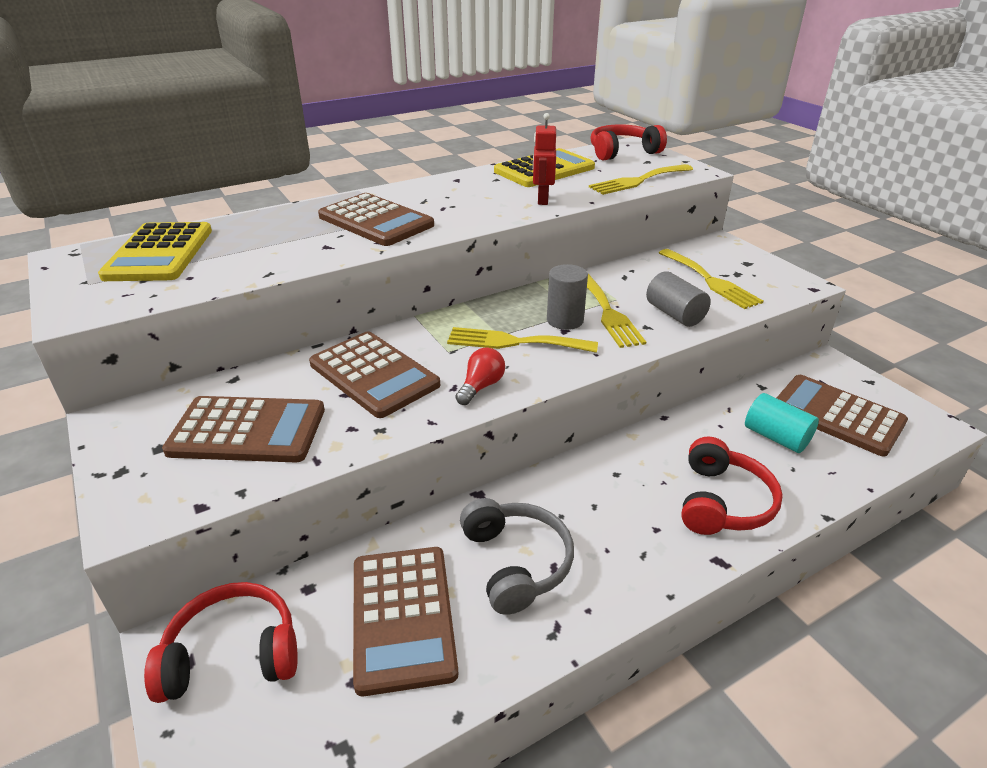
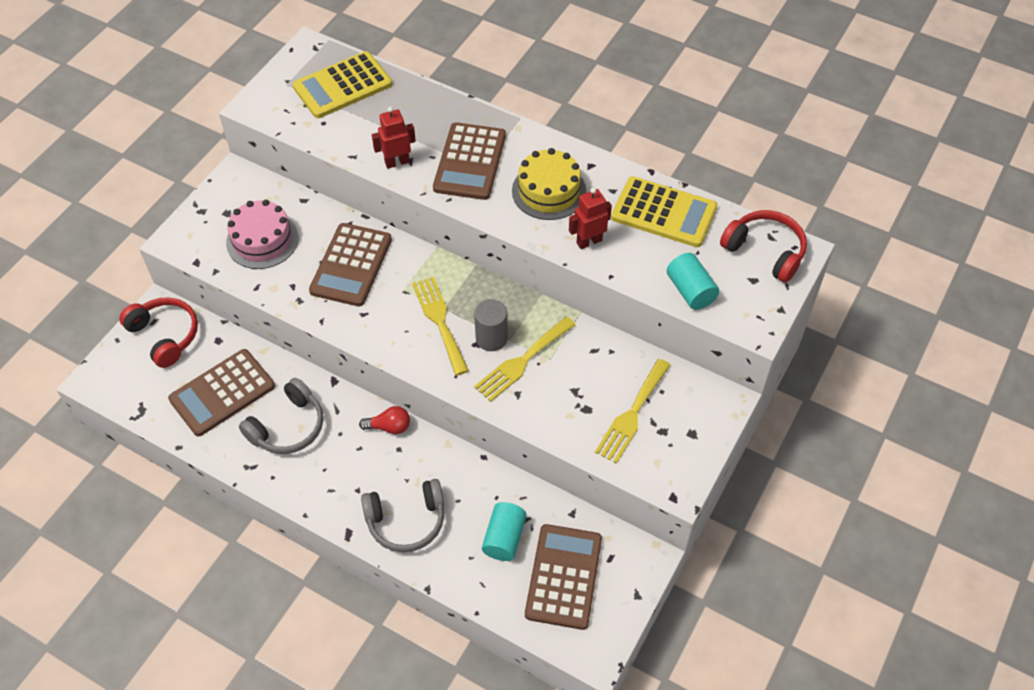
camera: 60 degrees right, 20 degrees up
(247, 430) = (262, 240): brown calculator -> pink cake
(318, 253) = (397, 162): none -> red robot
(462, 200) = (549, 191): none -> yellow cake
(481, 386) = (373, 328): red light bulb -> red light bulb (389, 427)
(638, 181) = (690, 291): yellow fork -> turquoise cylinder
(674, 314) = (551, 406): grey cylinder -> none
(723, 502) = (406, 521): red headphones -> grey headphones

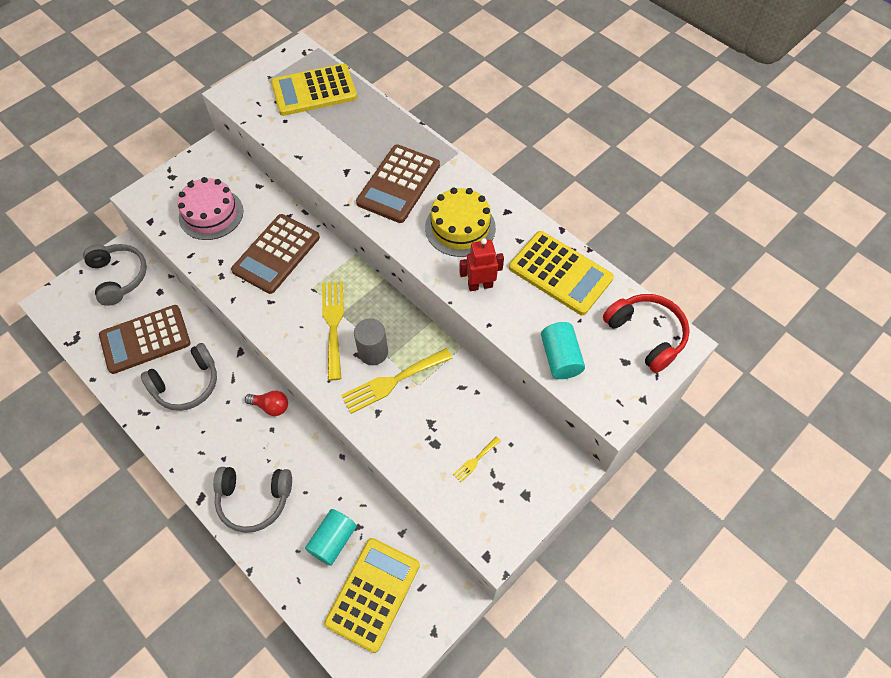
camera: 15 degrees right, 5 degrees up
(165, 335) = (119, 277): red headphones -> grey headphones
(397, 162) = (334, 170): red robot -> none
(563, 576) = (373, 594): brown calculator -> yellow calculator
(632, 414) = (475, 460): yellow fork -> yellow fork, size x0.48

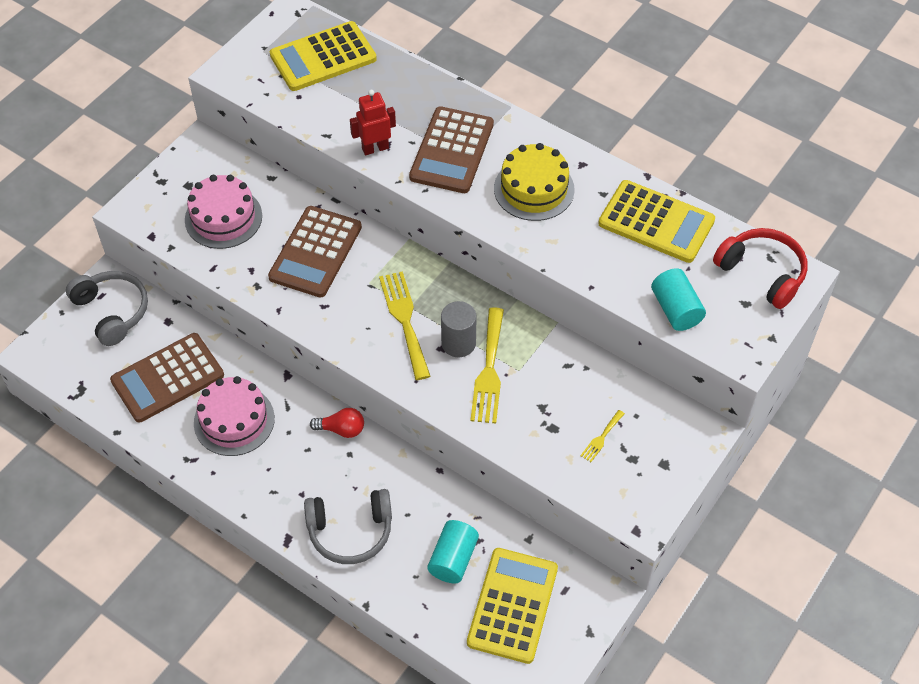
camera: 10 degrees left, 5 degrees down
(187, 384) = (234, 420): grey headphones -> pink cake
(392, 381) = (489, 371): yellow fork -> yellow fork turned 45 degrees counterclockwise
(480, 285) = (571, 247): red robot -> red robot (375, 148)

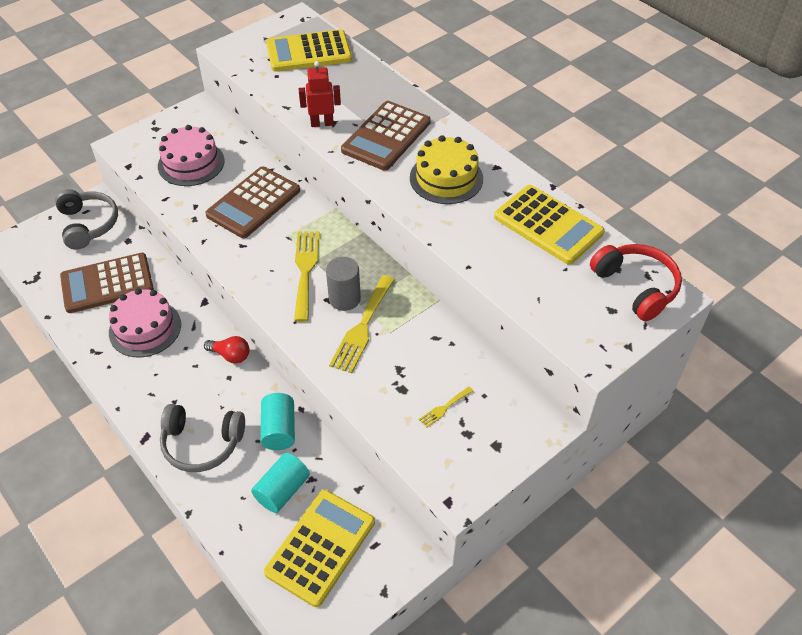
camera: 15 degrees right, 5 degrees down
(675, 310) = (541, 302): turquoise cylinder -> turquoise cylinder (279, 430)

